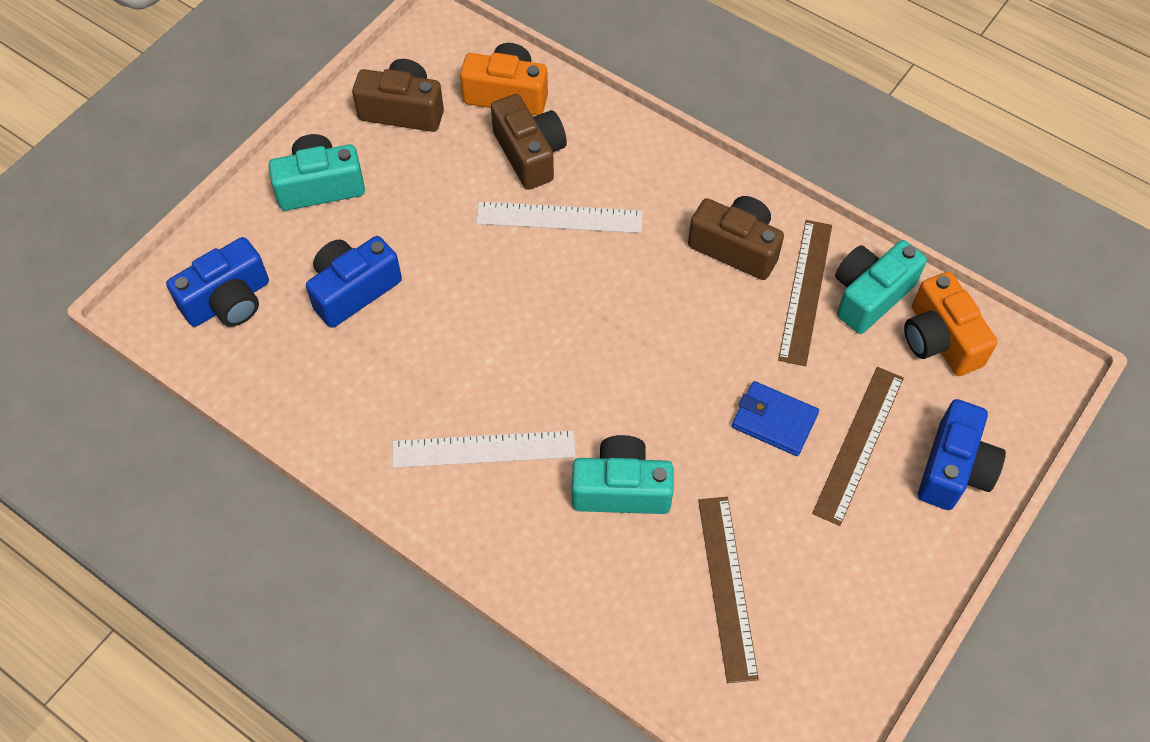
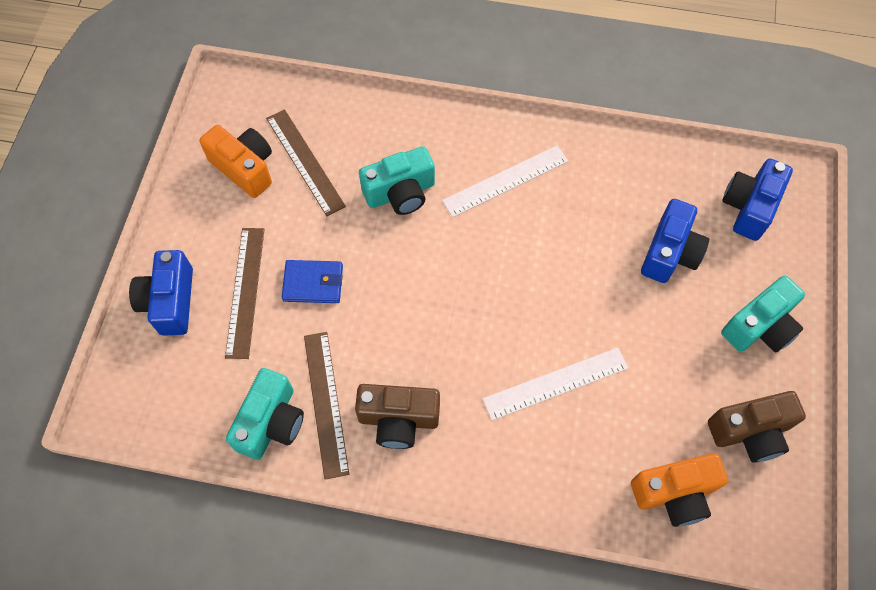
camera: 155 degrees right, 5 degrees up
(529, 154) = (616, 436): brown camera -> none
(940, 339) = (203, 405): orange camera -> orange camera (244, 168)

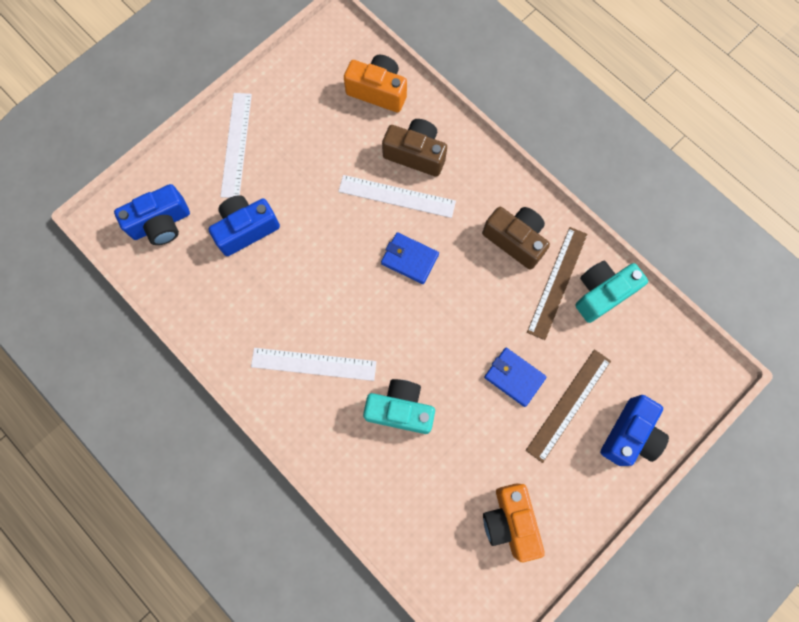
camera: 145 degrees left, 10 degrees up
(305, 161) = (456, 493): brown ruler -> none
(492, 328) = (409, 259): none -> blue wallet
(750, 432) = (303, 93): brown camera -> brown camera (415, 154)
(759, 326) = (236, 144): turquoise camera -> white ruler

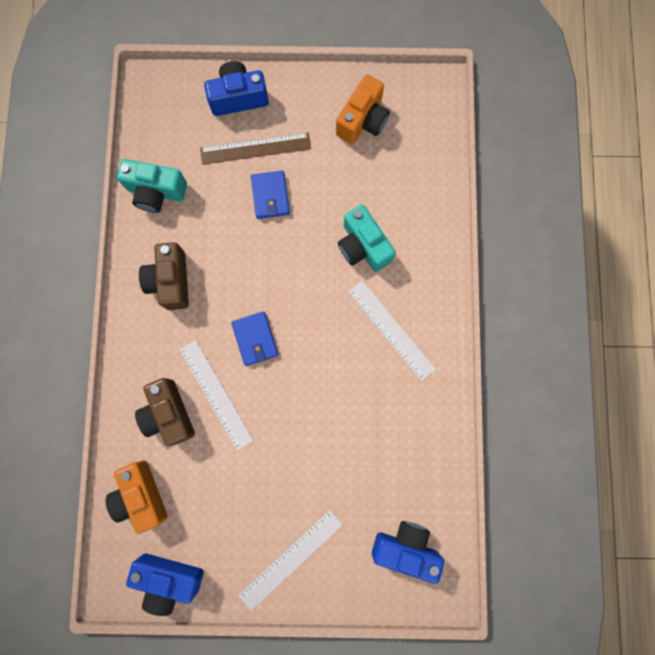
camera: 135 degrees left, 5 degrees up
(246, 229) = (347, 478): blue camera -> blue camera (169, 578)
(557, 282) = (176, 226): brown ruler -> none

